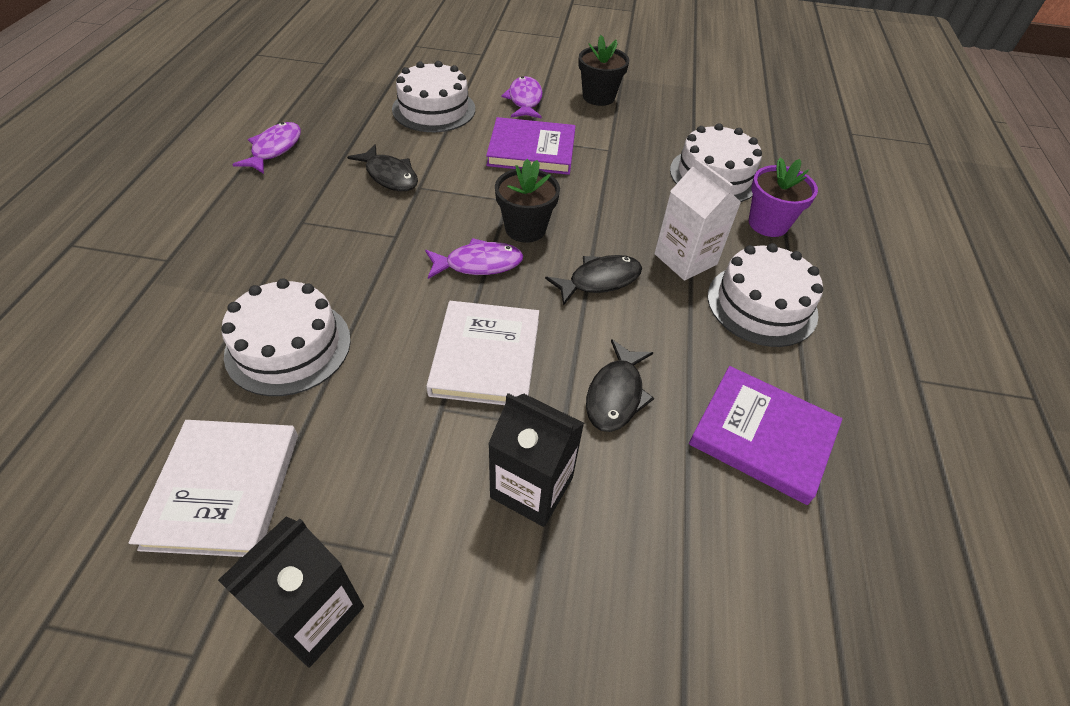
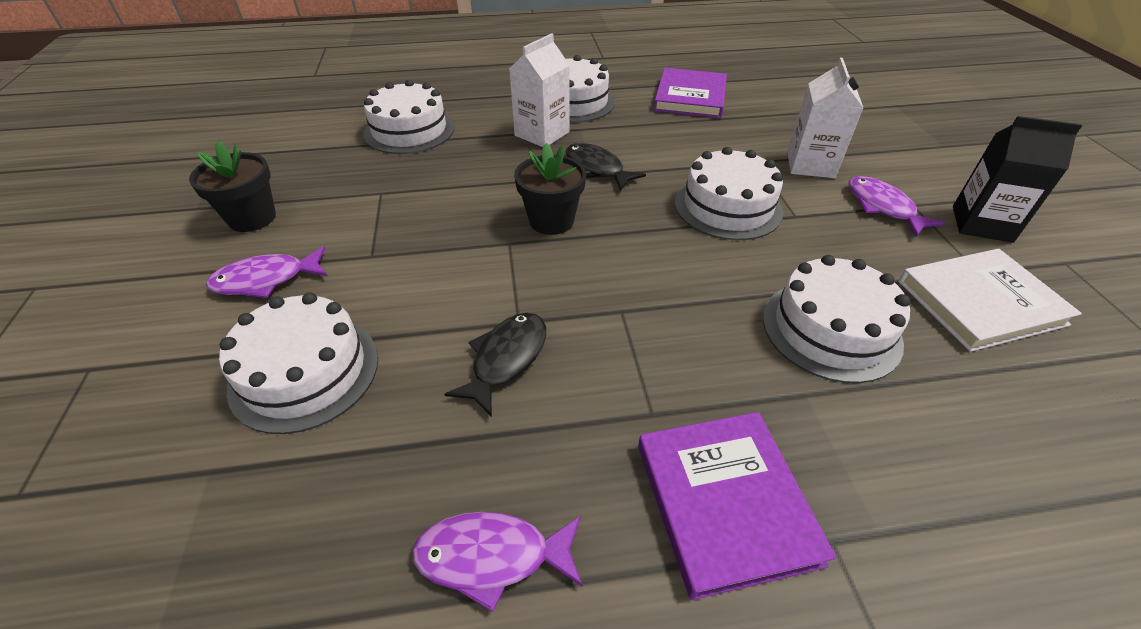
camera: 105 degrees left, 5 degrees down
(479, 264) = (623, 237): purple fish -> purple fish (882, 207)
(486, 356) = (728, 207): white book -> white cake
(531, 150) = (399, 247): purple book -> purple book (725, 502)
(531, 487) = (810, 165): black carton -> white carton
(616, 395) = (708, 146): black fish -> none
(768, 224) = (473, 104): purple flower pot -> none

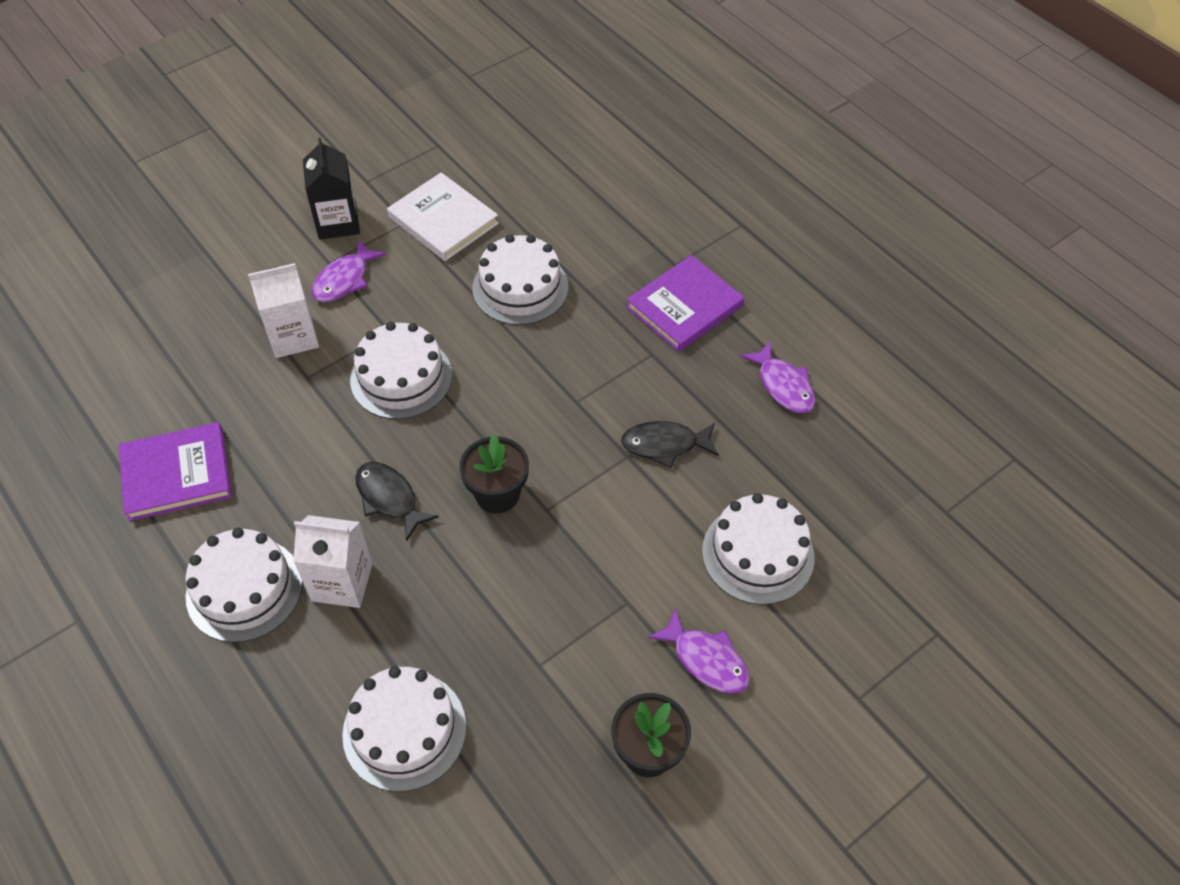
camera: 120 degrees left, 10 degrees up
(596, 168) = (389, 498): black fish -> black fish turned 120 degrees clockwise

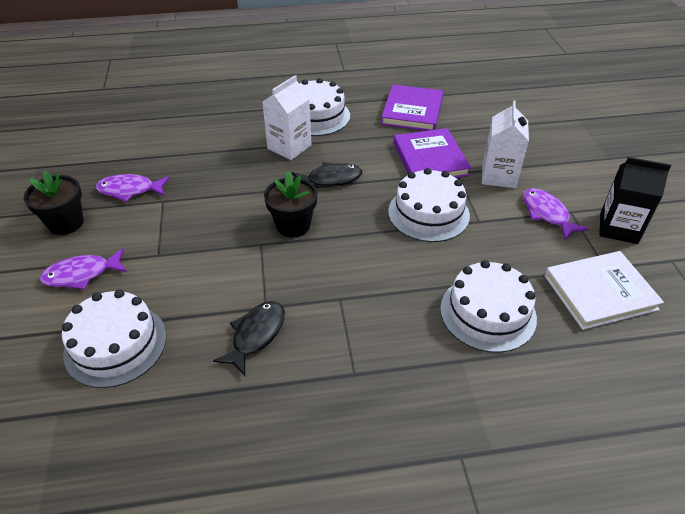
camera: 120 degrees right, 10 degrees down
(404, 730) = (183, 144): white cake -> none
(684, 307) = (396, 432): purple book -> purple book (430, 159)
(783, 385) = (243, 465): purple fish -> purple fish (130, 190)

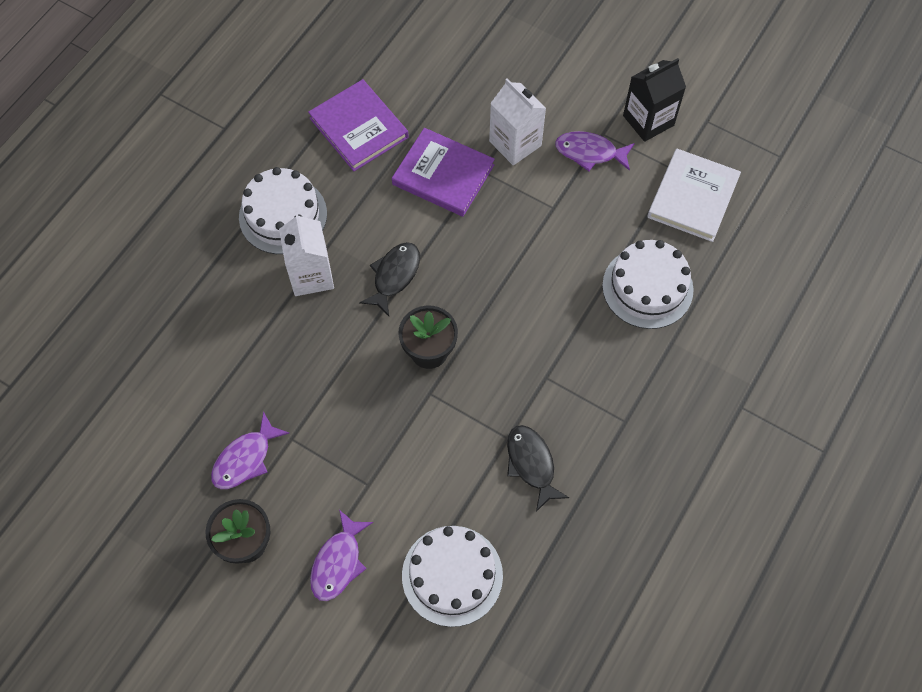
camera: 50 degrees left, 20 degrees up
(428, 213) = (510, 236): white cake -> none

